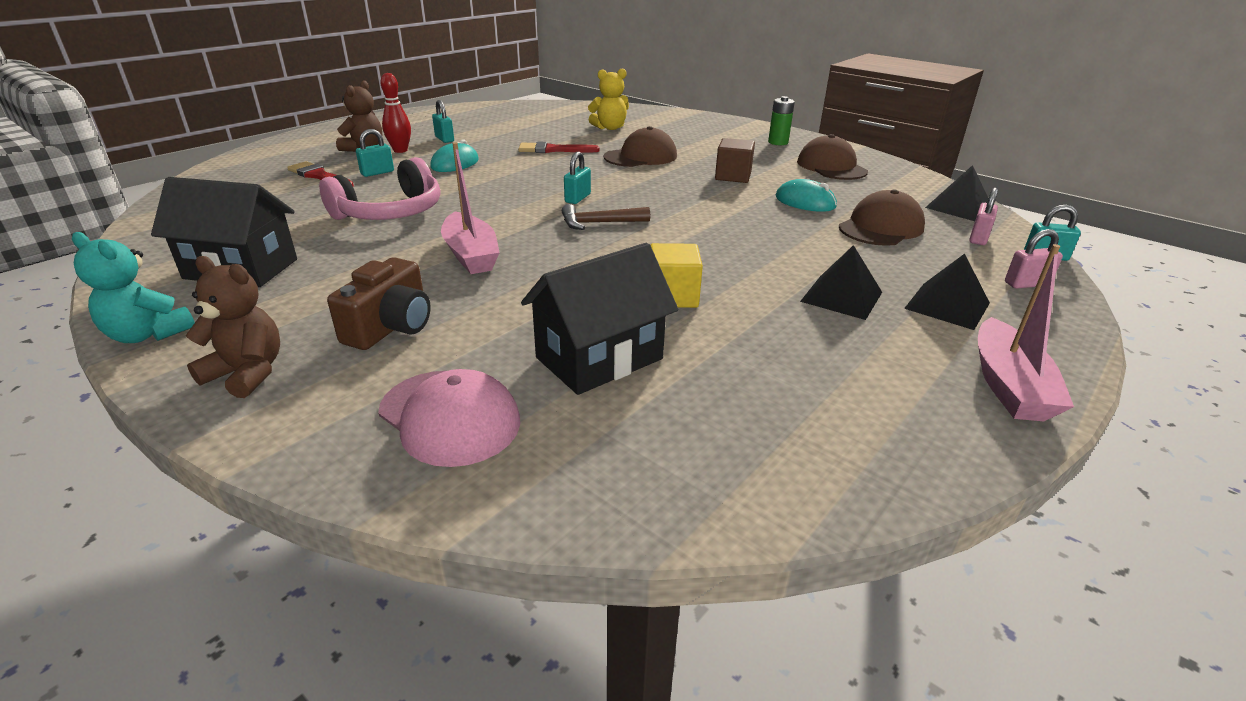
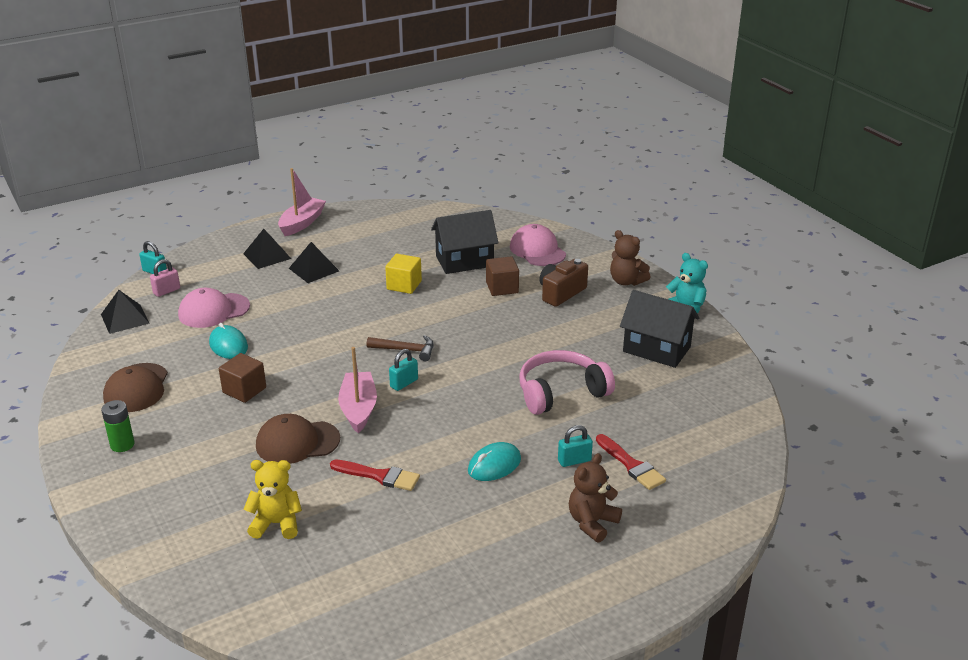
camera: 160 degrees left, 0 degrees up
(400, 150) = (550, 509): red bowling pin -> none
(444, 139) = (495, 531): turquoise padlock -> none
(471, 255) = (508, 335): pink boat -> pink boat (358, 409)
(503, 319) = (502, 288): none -> brown cube
(881, 227) = (214, 311): brown cap -> pink cap
(1026, 284) = (202, 259): pink padlock -> none

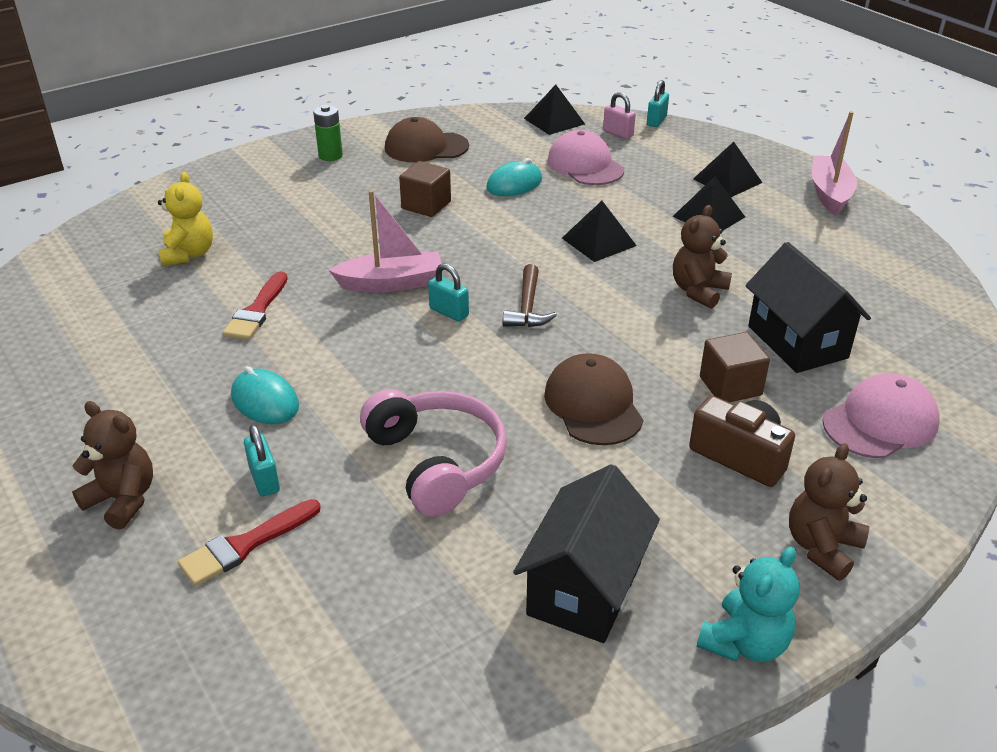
camera: 85 degrees right, 5 degrees up
(297, 442) = (327, 250): brown cap -> brown cap (593, 405)
(302, 223) = (829, 193): pink boat -> pink boat turned 105 degrees counterclockwise
(331, 315) = (599, 242): none -> black pyramid
(404, 285) = (698, 291): yellow cube -> brown teddy bear

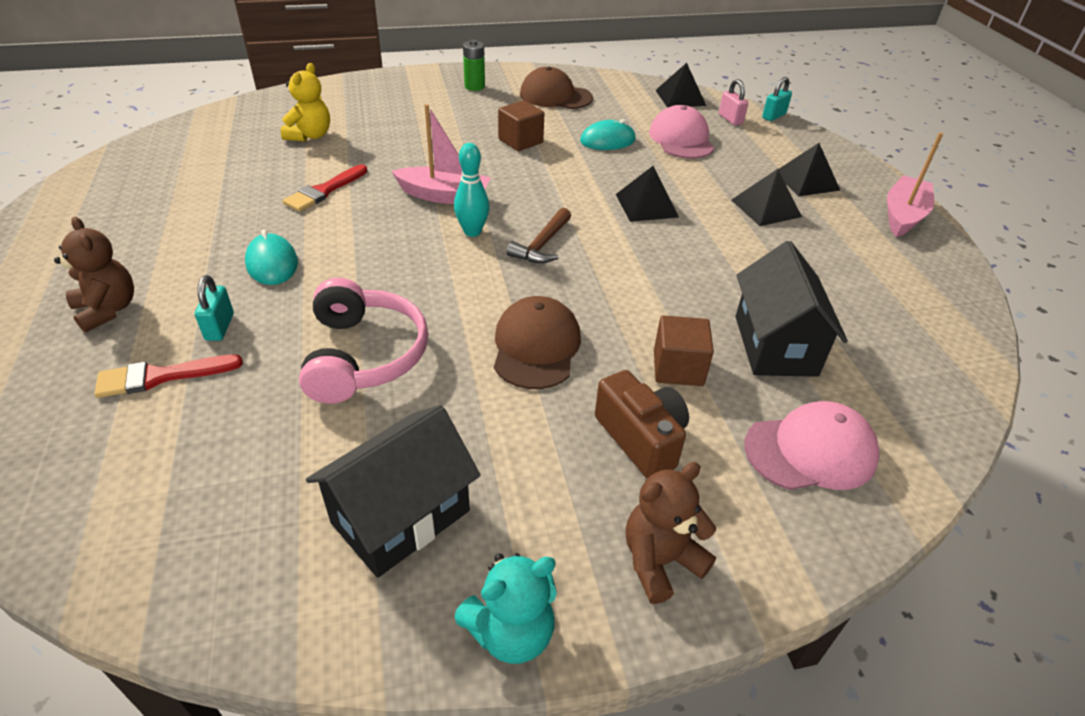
camera: 20 degrees right, 5 degrees up
(449, 312) = (472, 231): turquoise padlock -> turquoise bowling pin
(698, 291) = (709, 272): brown teddy bear -> none

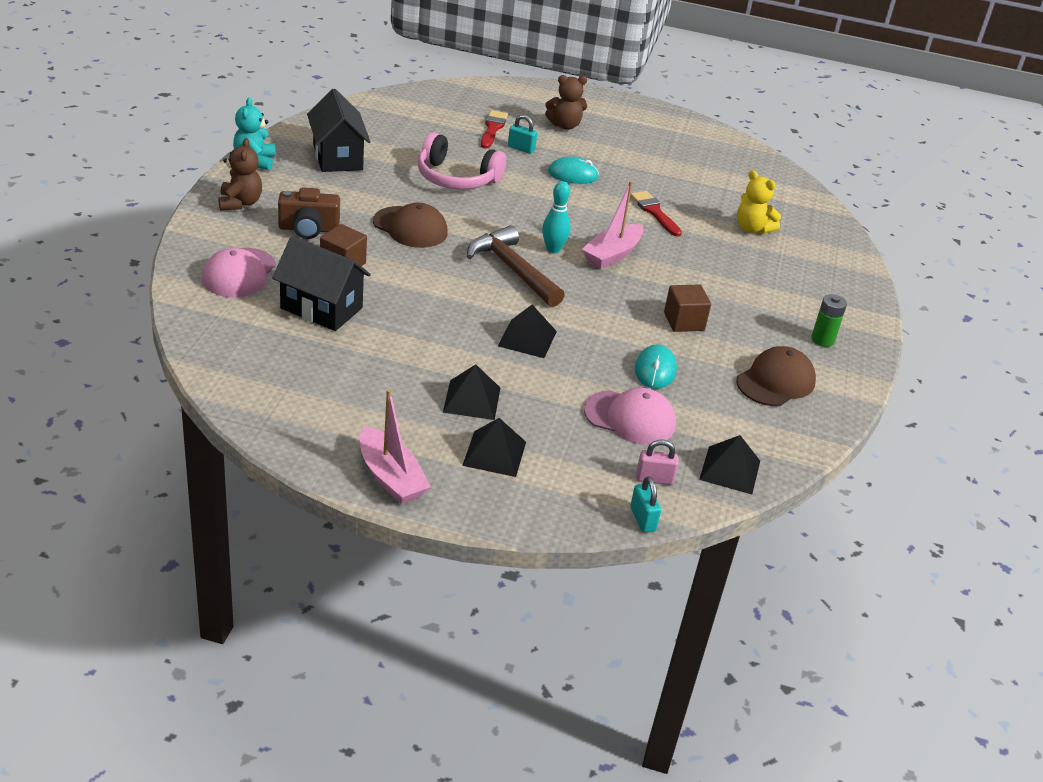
camera: 115 degrees right, 5 degrees down
(542, 245) = (513, 269): brown hammer -> brown hammer, size x1.66

